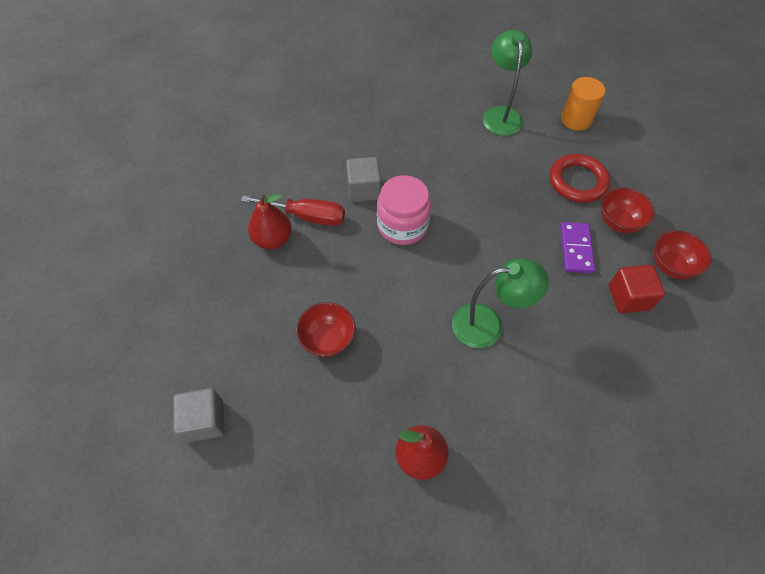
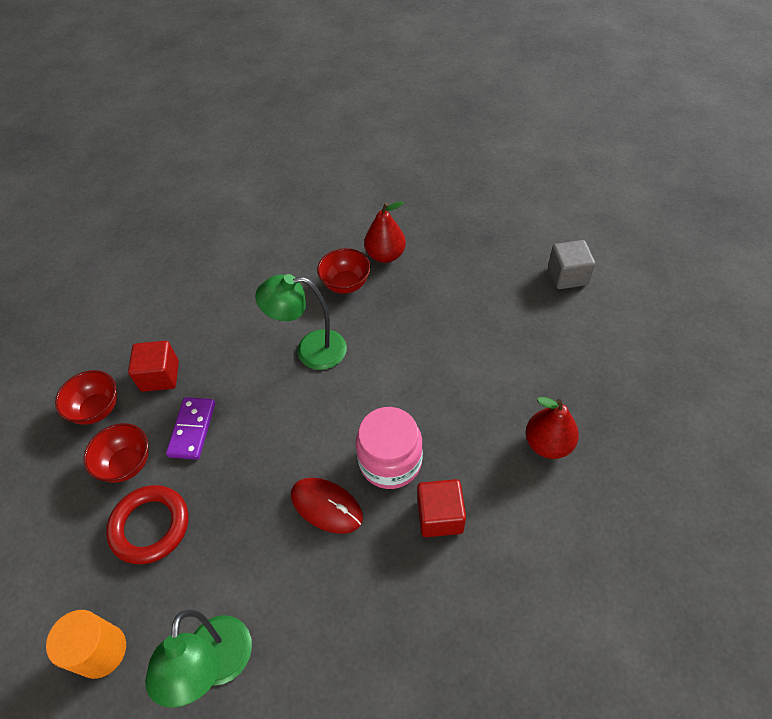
camera: 175 degrees left, 5 degrees down
(307, 216) = (511, 475): red screwdriver -> none
(328, 339) = (469, 337): red bowl -> red bowl (346, 284)
(364, 189) = (440, 516): grey cube -> red cube
(449, 195) = (326, 506): none -> red mouse

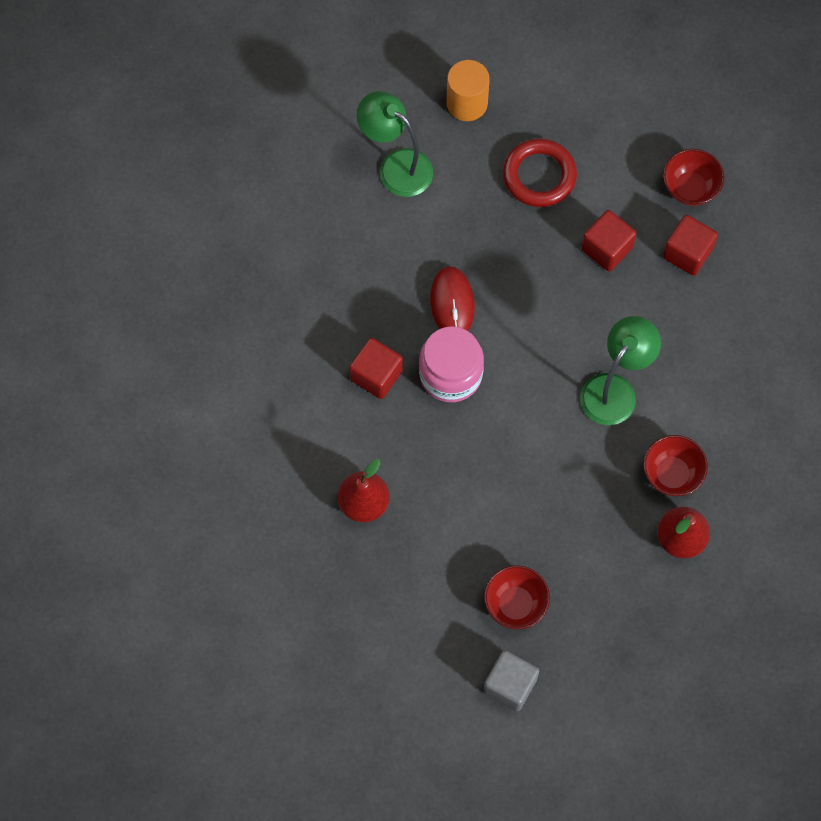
camera: 125 degrees right, 15 degrees up
(127, 464) = (612, 185): red bowl -> red bowl (515, 604)
(192, 429) = (606, 248): purple domino -> red cube
(326, 506) = (452, 303): red mouse -> red mouse turned 75 degrees counterclockwise

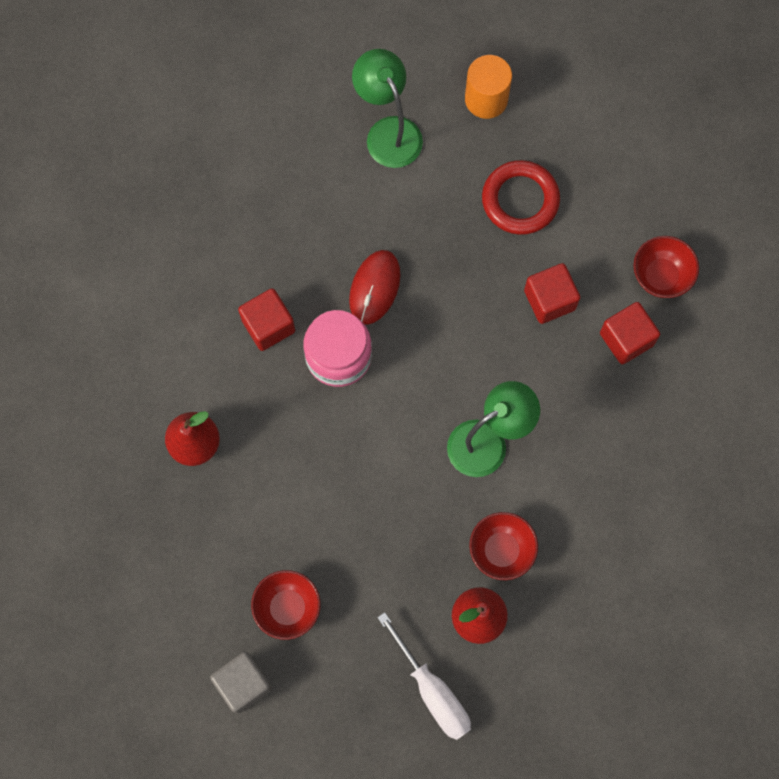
camera: 25 degrees right, 5 degrees up
(673, 616) = (432, 691): none -> white screwdriver

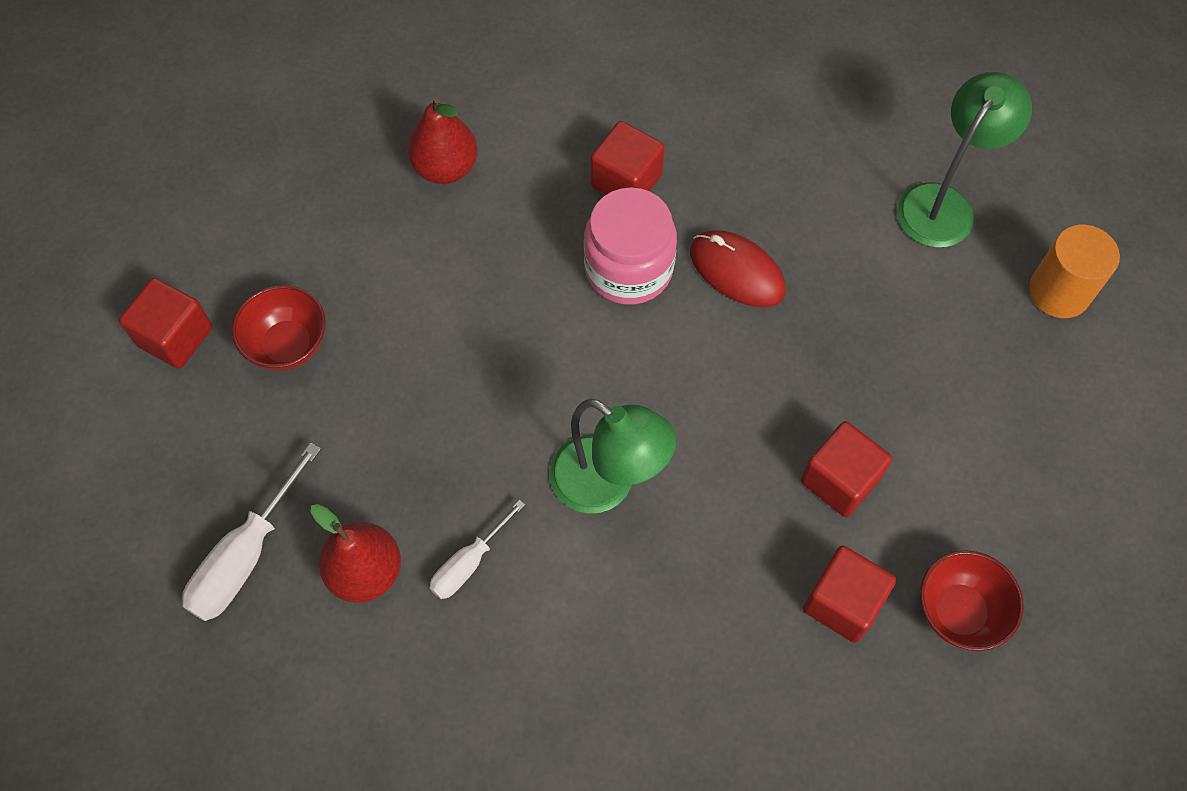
camera: 65 degrees right, 10 degrees down
(243, 684) = (175, 337): grey cube -> red cube
(374, 288) = (737, 271): red mouse -> red mouse turned 45 degrees clockwise
(501, 550) = (469, 563): red bowl -> white screwdriver
(520, 200) = (952, 387): red ring -> none

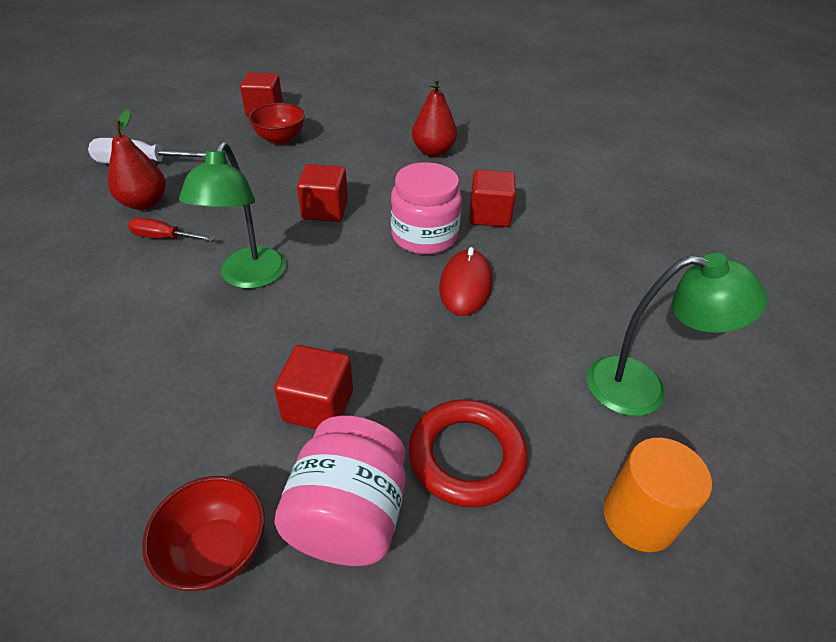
camera: 60 degrees right, 20 degrees down
(469, 563) = (164, 238): white screwdriver -> red screwdriver
(842, 603) = (196, 448): red cube -> red cube (325, 210)
(951, 382) = (466, 456): none -> red ring
(969, 499) = (349, 516): none -> pink jar

